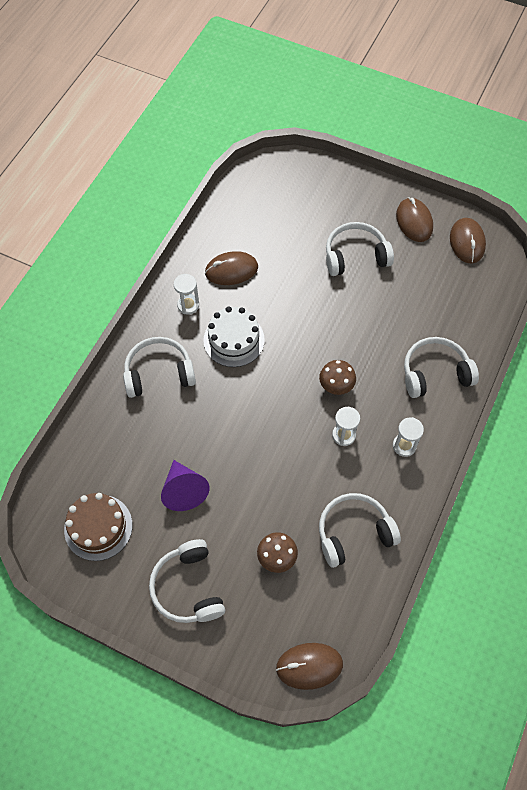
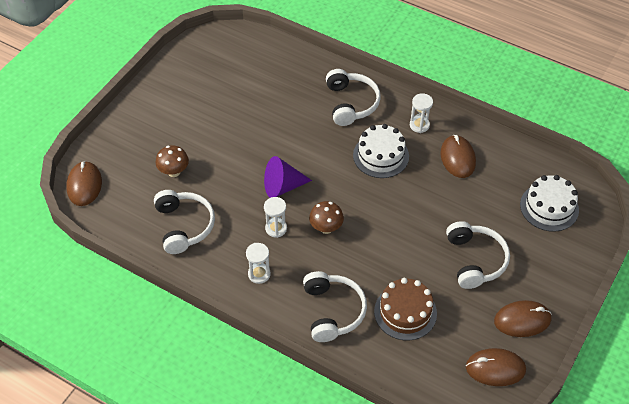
camera: 95 degrees right, 10 degrees down
(98, 527) = (220, 65): brown cake -> brown cake (405, 312)
(184, 490) = (242, 116): purple cone -> purple cone (282, 186)
(188, 587) = (162, 116): white headphones -> none
(285, 197) = (549, 207): none -> white cake

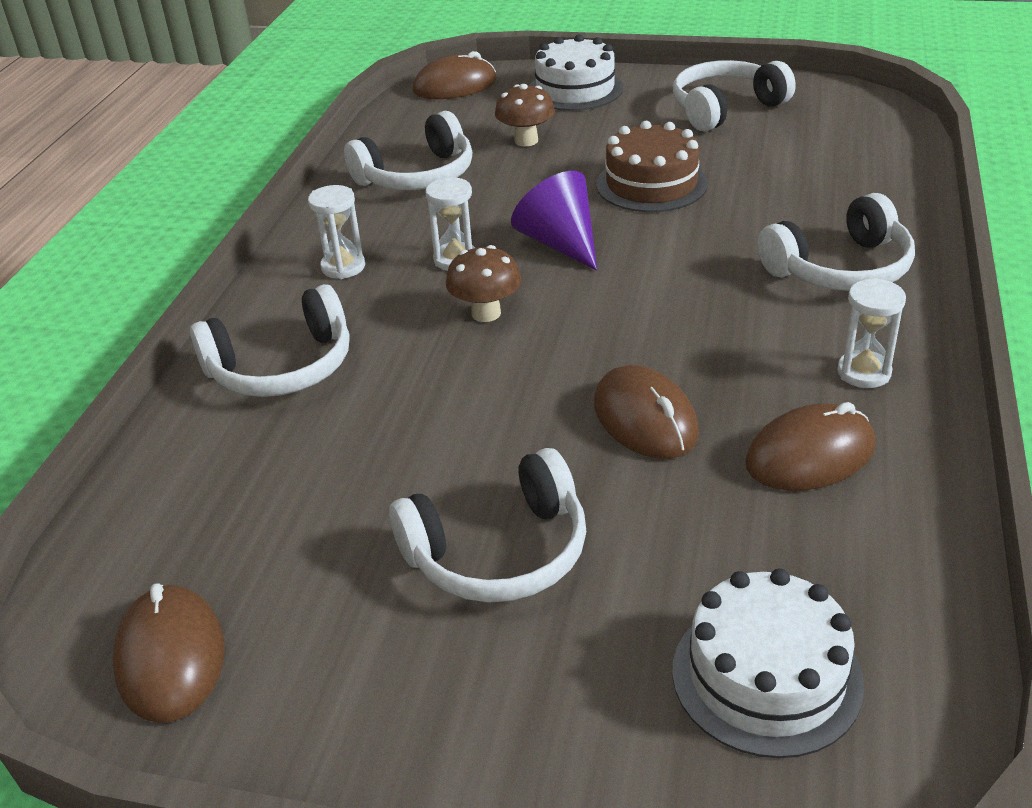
camera: 75 degrees right, 15 degrees down
(191, 85) = (725, 109): none -> white headphones
(381, 155) = (725, 338): white cake -> white cake (575, 89)
(405, 312) = (305, 466): brown cake -> brown cake (651, 184)
(522, 320) = (335, 686): brown mouse -> brown mouse (645, 419)

